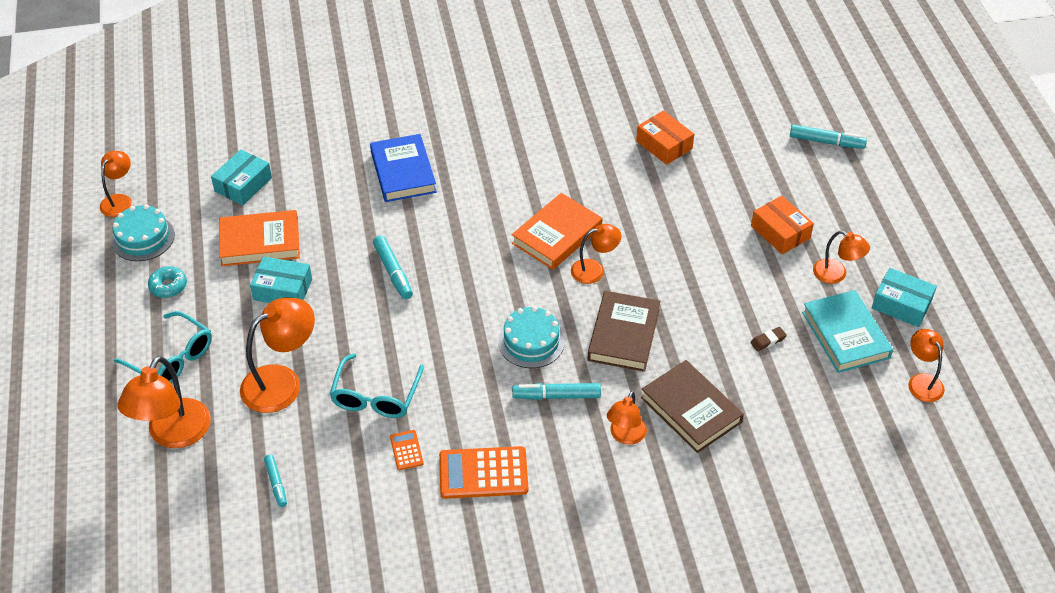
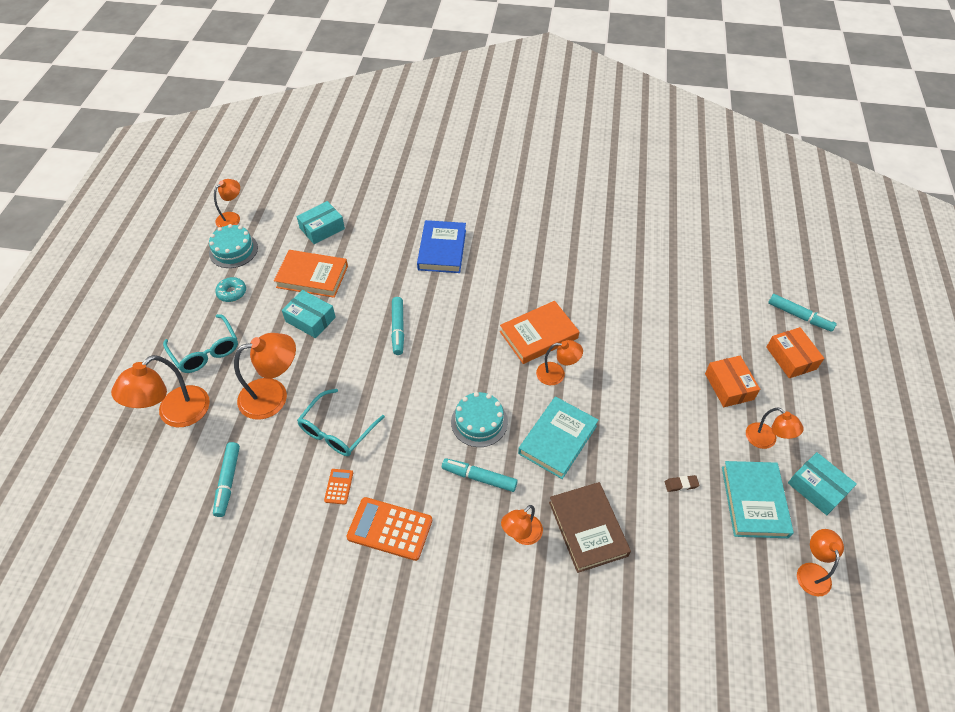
camera: 20 degrees right, 5 degrees up
(276, 483) = (228, 481): turquoise marker -> turquoise marker, size x1.54
(623, 335) = (557, 439): brown book -> turquoise book
(664, 145) = (657, 282): orange box -> orange box (791, 358)

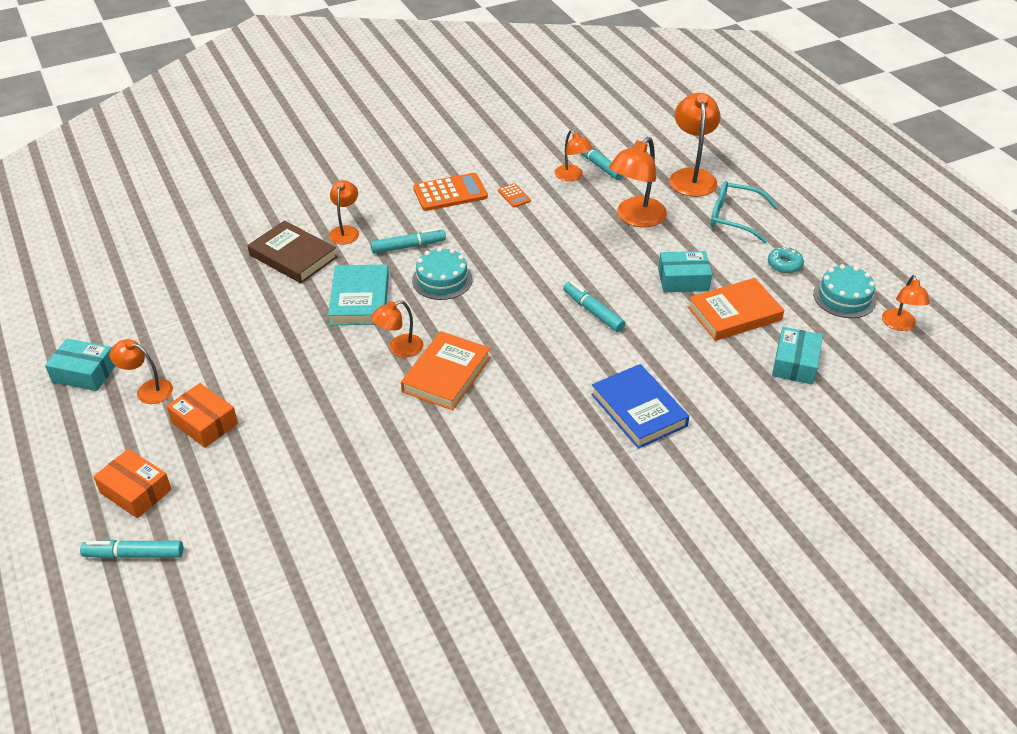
camera: 145 degrees right, 10 degrees down
(337, 431) = (555, 222): turquoise glasses -> none
(681, 484) = (224, 318): brown eraser -> none
(754, 501) = (148, 335): turquoise book -> none
(812, 571) = (82, 310): orange lamp -> orange lamp (572, 176)

